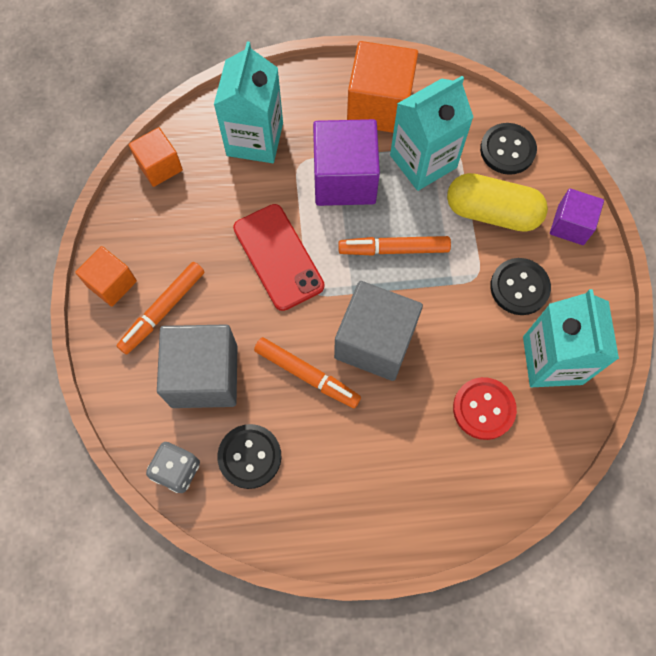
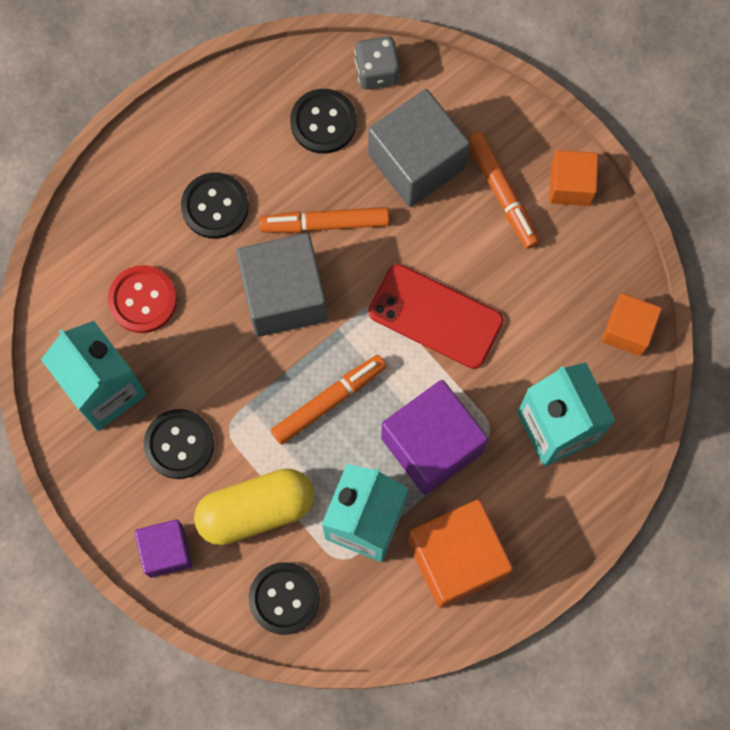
camera: 145 degrees right, 5 degrees up
(163, 310) = (502, 193): orange marker -> orange marker turned 150 degrees clockwise
(381, 445) = (215, 206): none -> black button

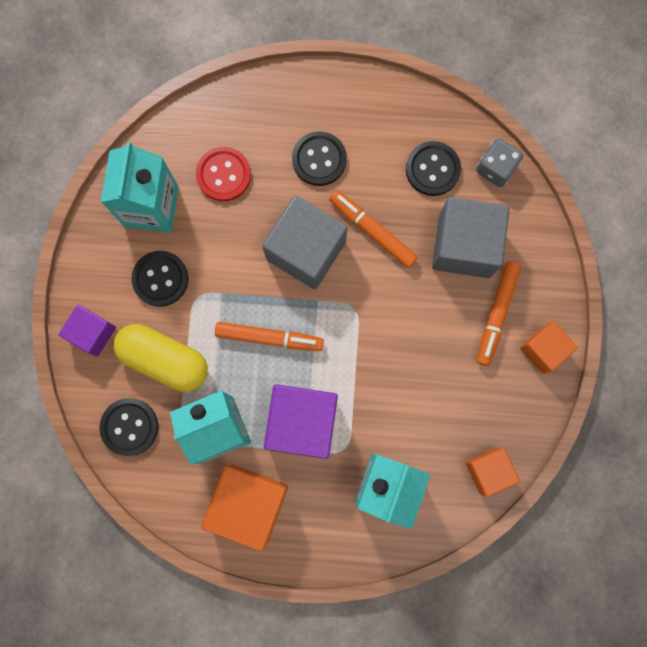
camera: 45 degrees right, 5 degrees up
(435, 316) = (381, 349): red phone -> none

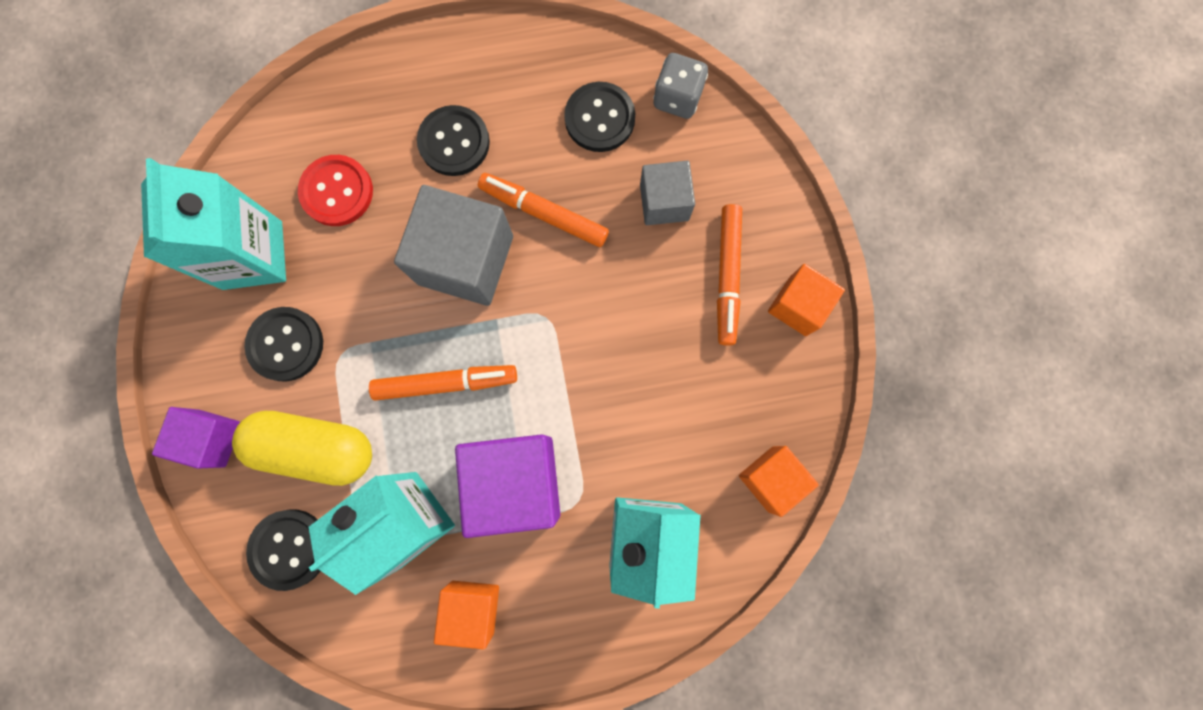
camera: 15 degrees left, 0 degrees up
(249, 503) = (472, 607): orange cube -> orange cube, size x0.58
(464, 246) = (664, 202): grey cube -> grey cube, size x0.58

